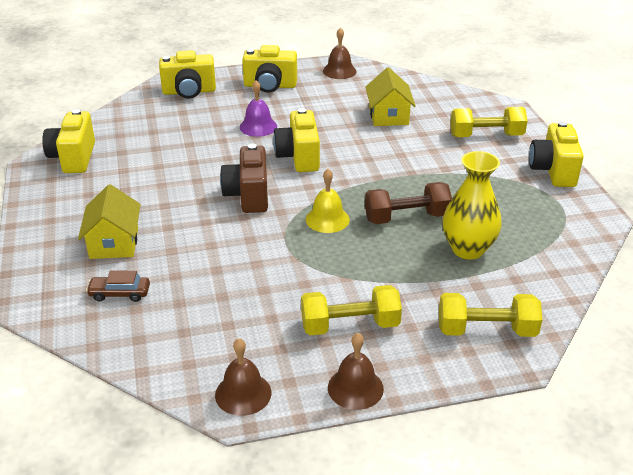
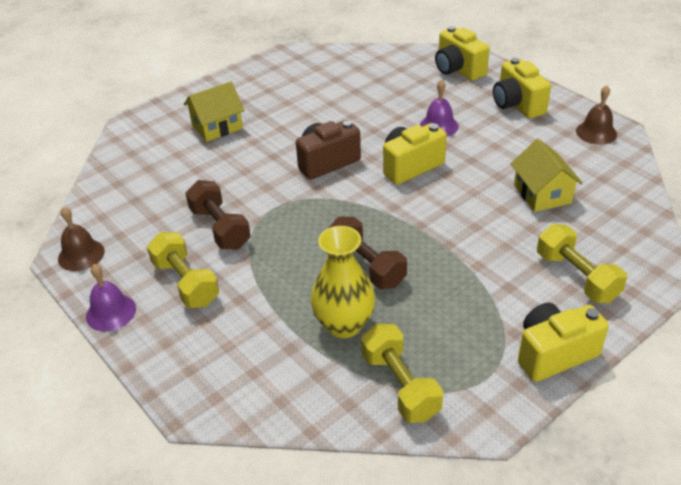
camera: 65 degrees right, 5 degrees up
(73, 158) = (308, 63): yellow camera -> none
(120, 293) = (161, 154): brown car -> none
(286, 283) = (220, 228): none -> brown dumbbell
(327, 219) = (325, 218): yellow bell -> none
(355, 388) = (111, 312): brown bell -> purple bell
(388, 116) = (542, 194): yellow house -> yellow house turned 75 degrees counterclockwise
(486, 330) = (225, 374): yellow dumbbell -> yellow dumbbell (400, 385)

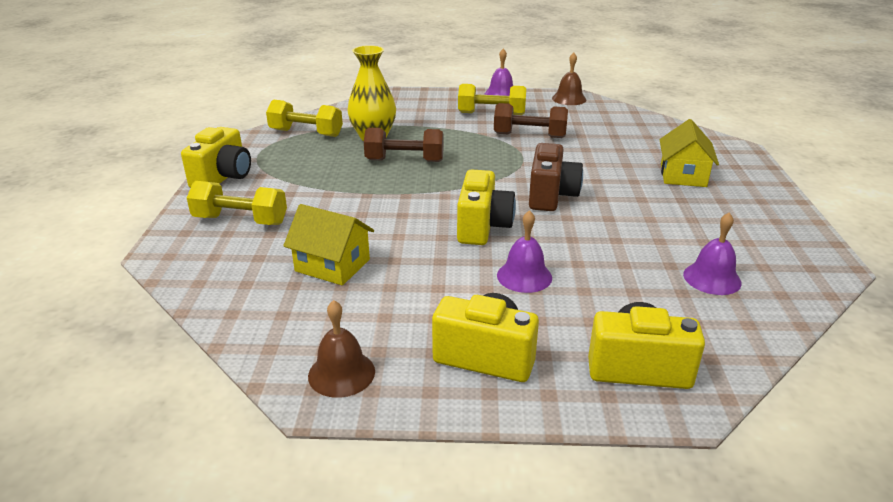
camera: 130 degrees right, 10 degrees down
(351, 76) = (712, 278): none -> purple bell

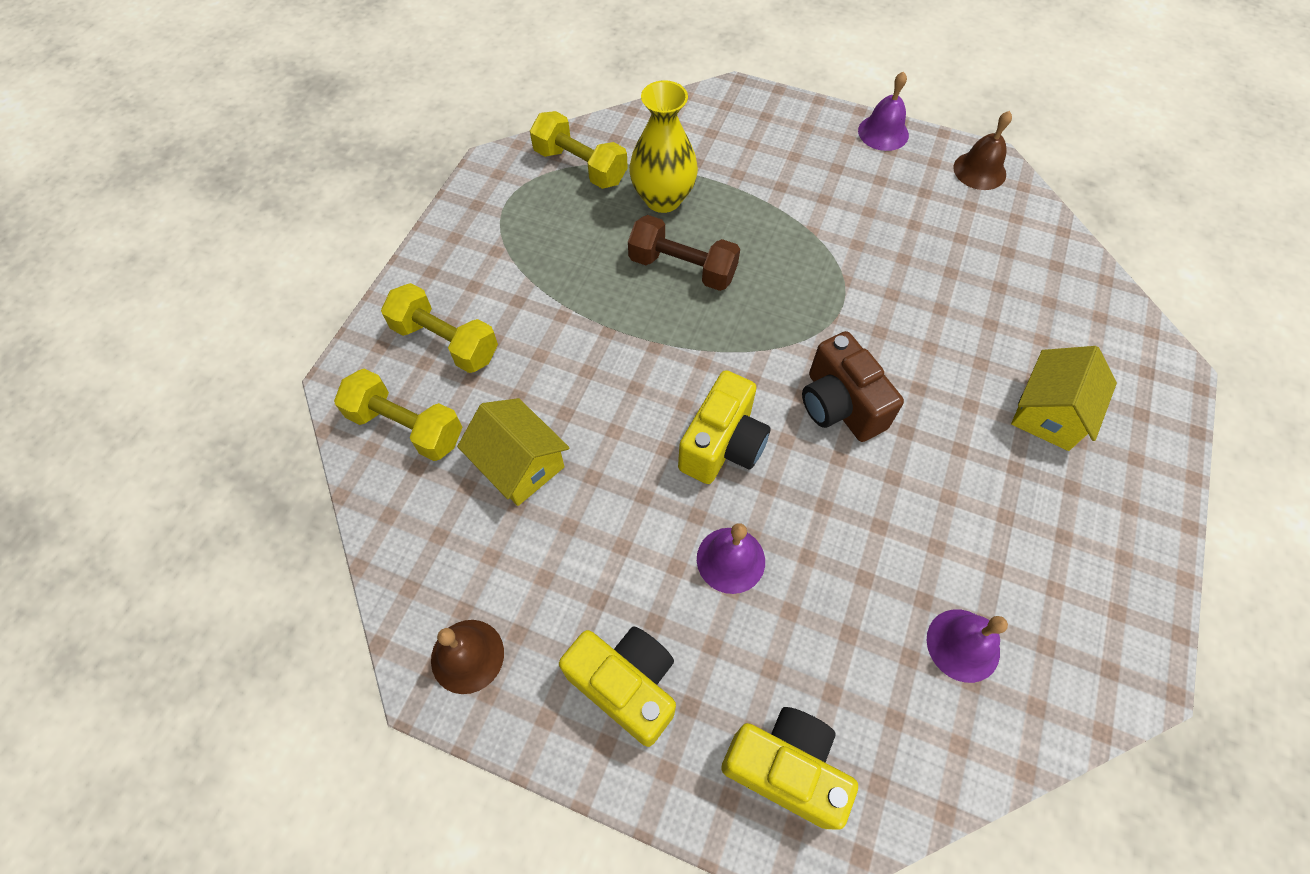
camera: 20 degrees right, 30 degrees up
(223, 177) = (451, 243): yellow camera -> none
(491, 114) = (846, 182): yellow dumbbell -> yellow dumbbell (406, 427)
(529, 135) = (876, 253): brown dumbbell -> none
(551, 196) = (840, 405): brown camera -> brown camera turned 120 degrees clockwise

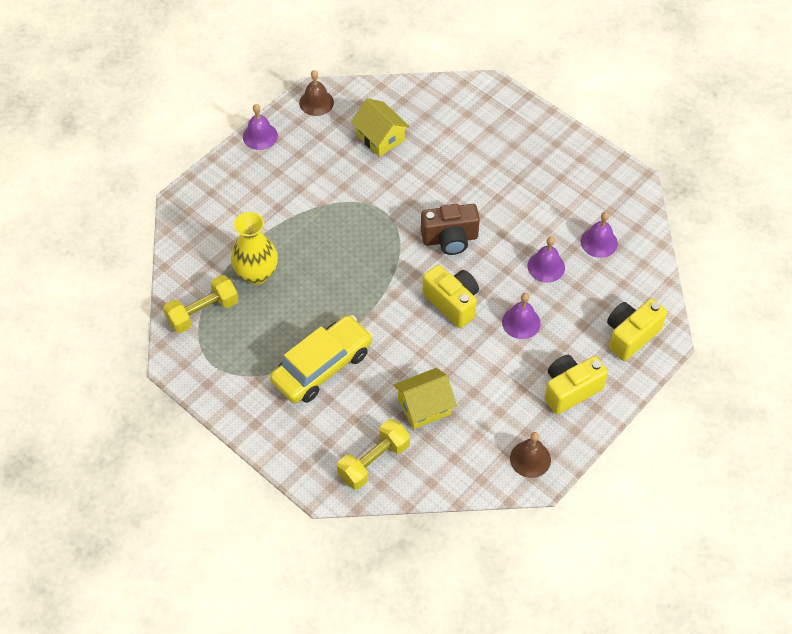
camera: 70 degrees left, 5 degrees down
(446, 342) = (318, 427): yellow dumbbell -> none
(544, 316) = (322, 367): none -> yellow car
(682, 268) = (319, 281): brown dumbbell -> none
(862, 567) = (546, 266): none -> purple bell
(1049, 413) = (492, 150): yellow house -> yellow house (380, 138)

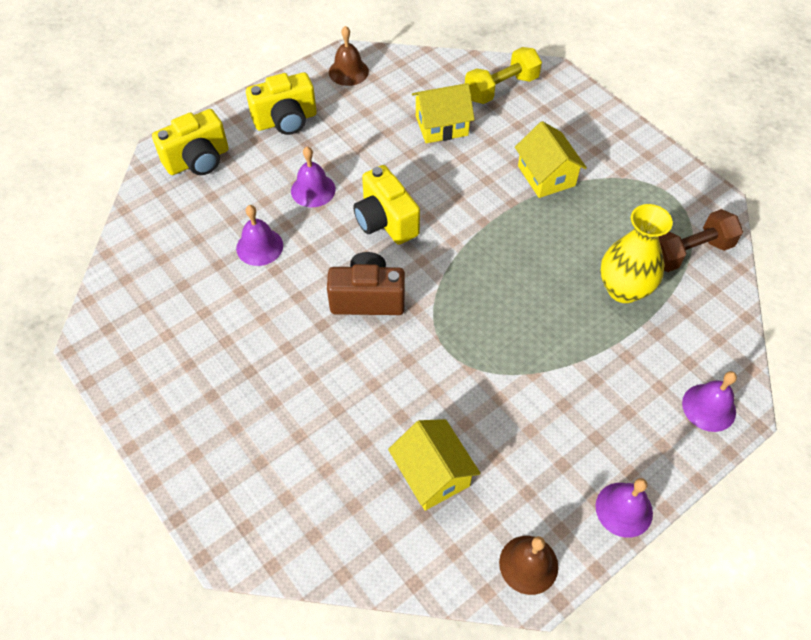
camera: 170 degrees left, 0 degrees up
(203, 312) = (689, 252): yellow dumbbell -> brown dumbbell
(322, 367) = (546, 176): yellow car -> yellow house
(599, 242) = (181, 267): purple bell -> purple bell (709, 407)

